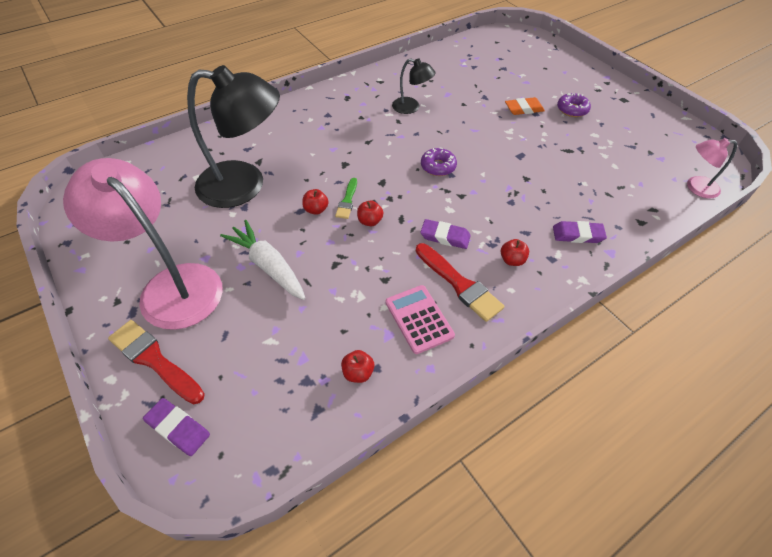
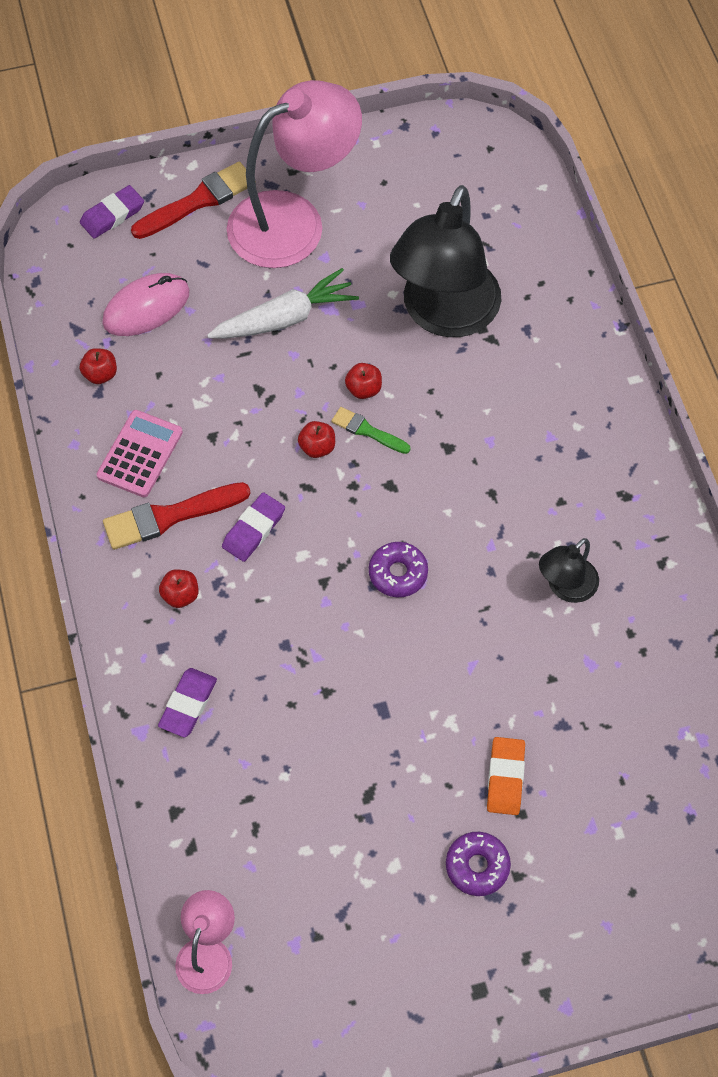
camera: 110 degrees right, 10 degrees up
(280, 362) = (146, 307): none -> pink mouse
(419, 319) = (140, 454): pink calculator -> pink calculator turned 60 degrees counterclockwise

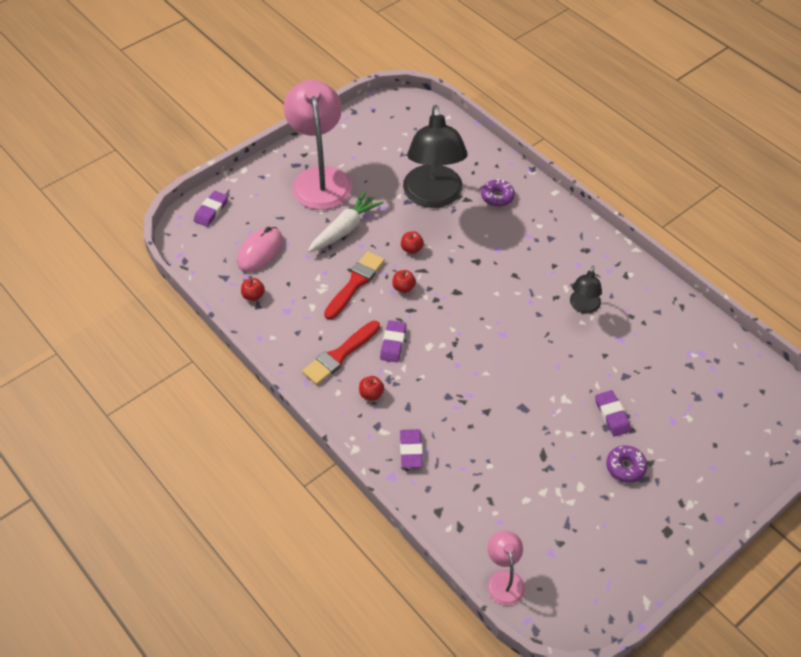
camera: 25 degrees left, 10 degrees down
(140, 454) = (302, 329): pink calculator -> none
(198, 201) = (258, 186): red brush -> red brush (355, 283)
(294, 221) = (320, 178): pink lamp -> pink lamp turned 45 degrees counterclockwise
(367, 431) = (427, 269): green brush -> none
(398, 573) = (488, 334): purple donut -> purple donut (497, 197)
(505, 778) = (612, 415): orange eraser -> purple eraser

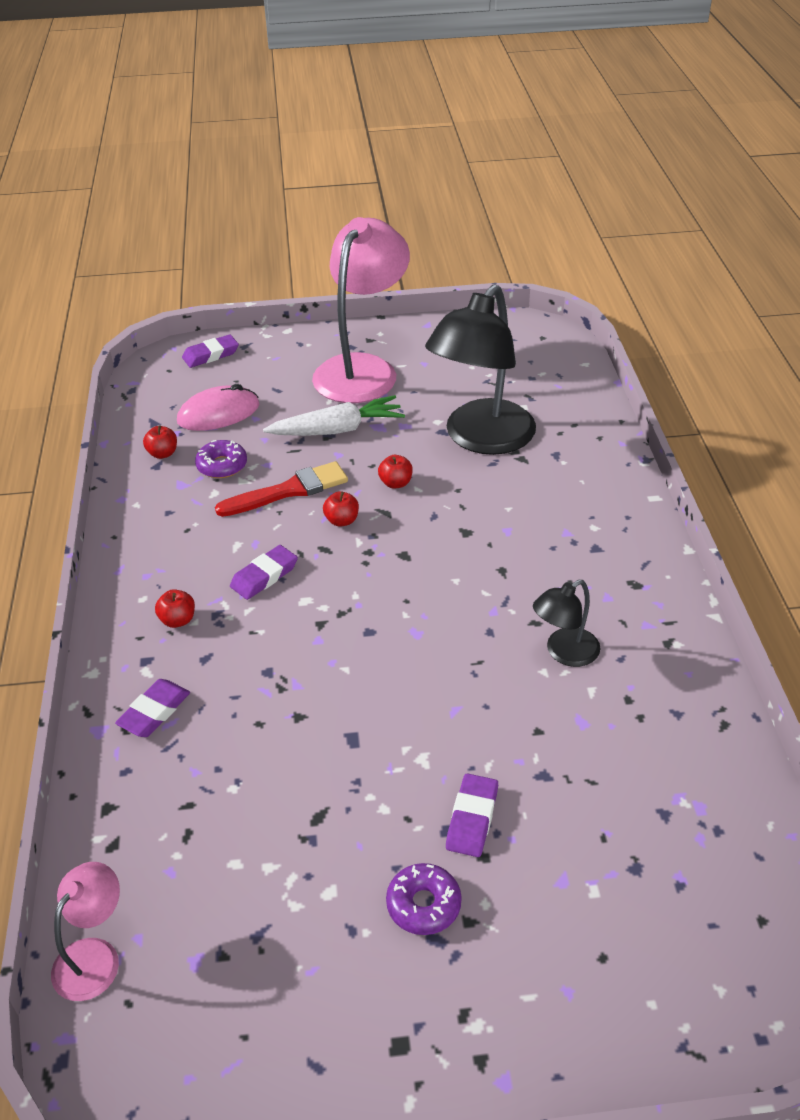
camera: 35 degrees right, 10 degrees down
(340, 355) = (189, 559): red brush -> none
(497, 197) = (566, 471): purple donut -> purple donut (222, 466)

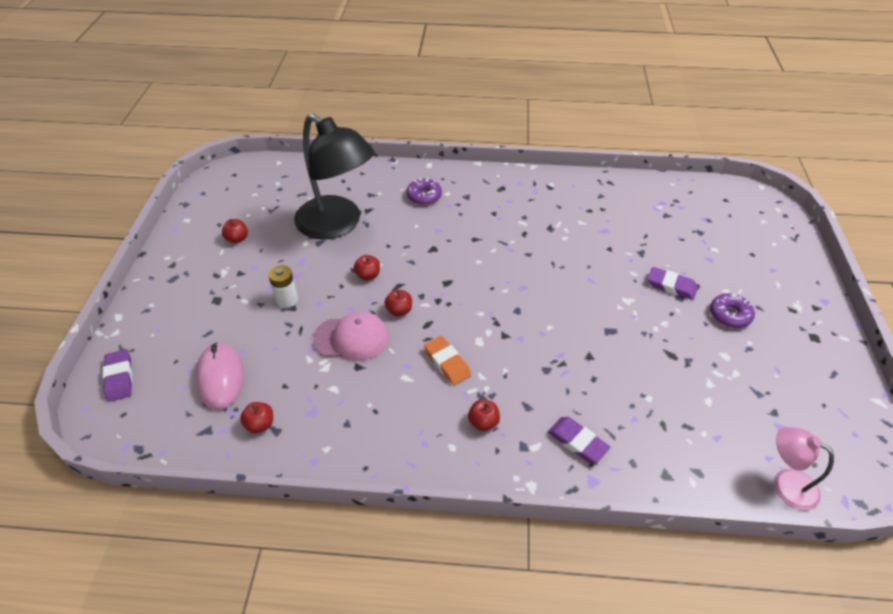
camera: 80 degrees left, 5 degrees up
(222, 466) = (299, 380): purple donut -> purple donut (424, 196)
(264, 576) = (447, 362): purple eraser -> orange eraser
(288, 491) = (351, 338): red brush -> pink cap
(337, 430) = (287, 300): white carrot -> white battery
(362, 369) = (212, 274): pink lamp -> none
(426, 370) = (237, 239): none -> red apple
(564, 653) = (551, 226): black lamp -> none

